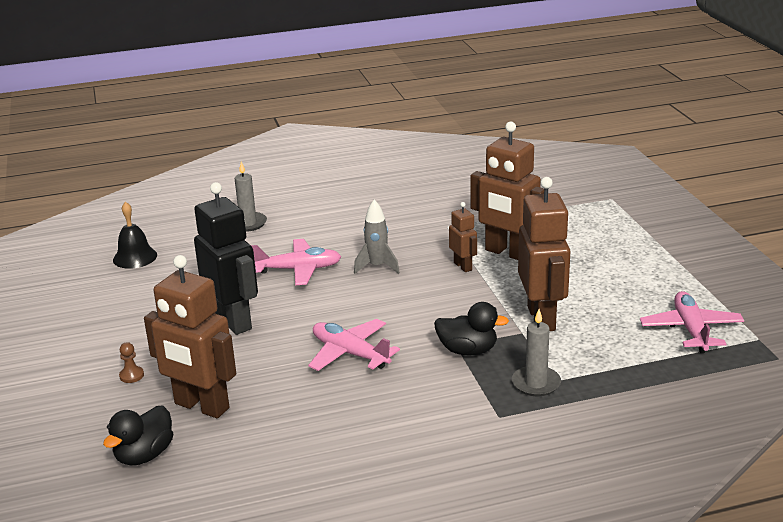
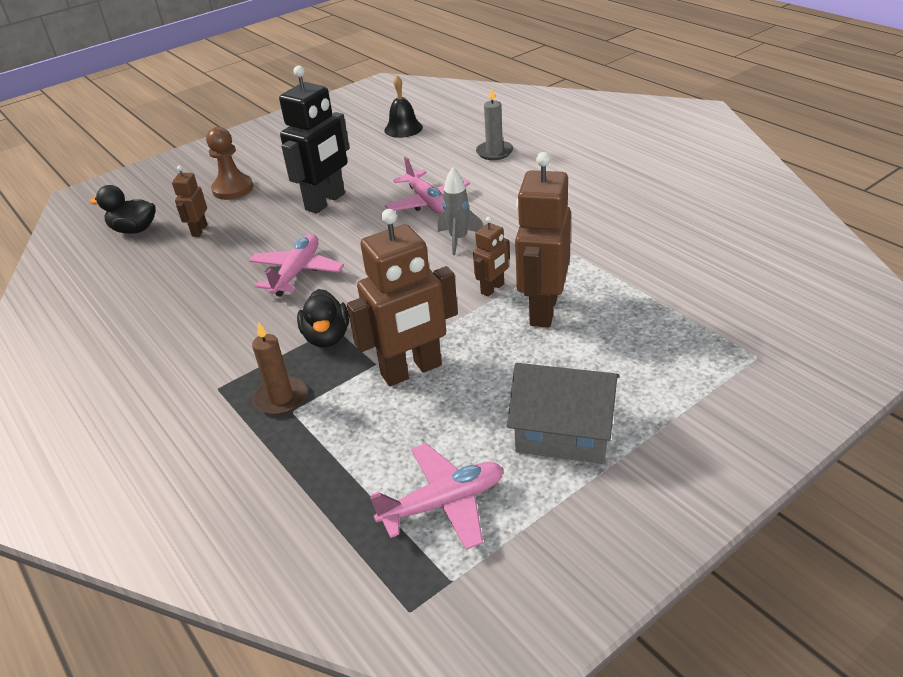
camera: 70 degrees right, 10 degrees up
(131, 375) = (233, 189): brown pawn -> brown pawn, size x2.09
(201, 406) = (199, 230): brown robot -> brown robot, size x0.50
(536, 383) = (281, 398): grey candle -> brown candle
(644, 274) = (564, 431): none -> grey house

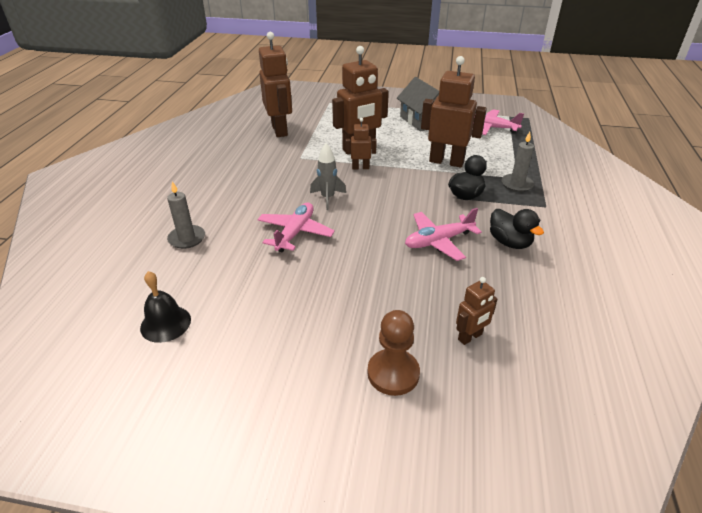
camera: 135 degrees left, 0 degrees up
(134, 230) = (530, 392): black duck -> black duck (509, 242)
(281, 398) = (517, 184): brown candle -> grey candle
(325, 202) = (347, 286): black robot -> none
(681, 265) = (280, 130): none -> brown robot

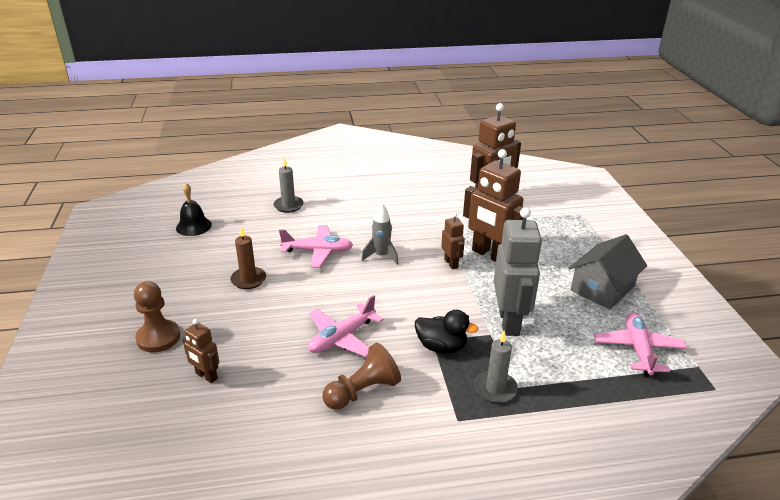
camera: 70 degrees right, 5 degrees down
(317, 288) = (248, 280): none -> brown candle
(438, 241) = (342, 338): pink plane -> pink plane turned 90 degrees counterclockwise
(446, 162) = (509, 322): brown robot -> grey robot
(509, 242) = (362, 391): black duck -> brown pawn

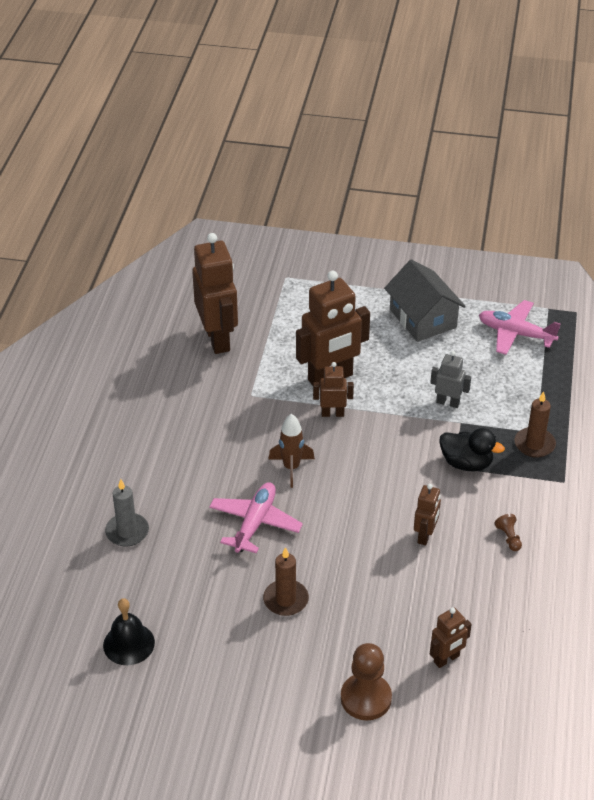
camera: 70 degrees left, 10 degrees up
(342, 338) = (425, 536): pink plane -> brown robot
(362, 391) = (509, 537): brown pawn -> brown pawn, size x0.48
(381, 256) = (291, 468): grey rocket -> brown rocket
(441, 347) = (466, 463): black duck -> black duck turned 75 degrees clockwise
(495, 389) = (534, 444): grey candle -> brown candle
(509, 322) = (448, 402): grey robot -> grey robot, size x0.50

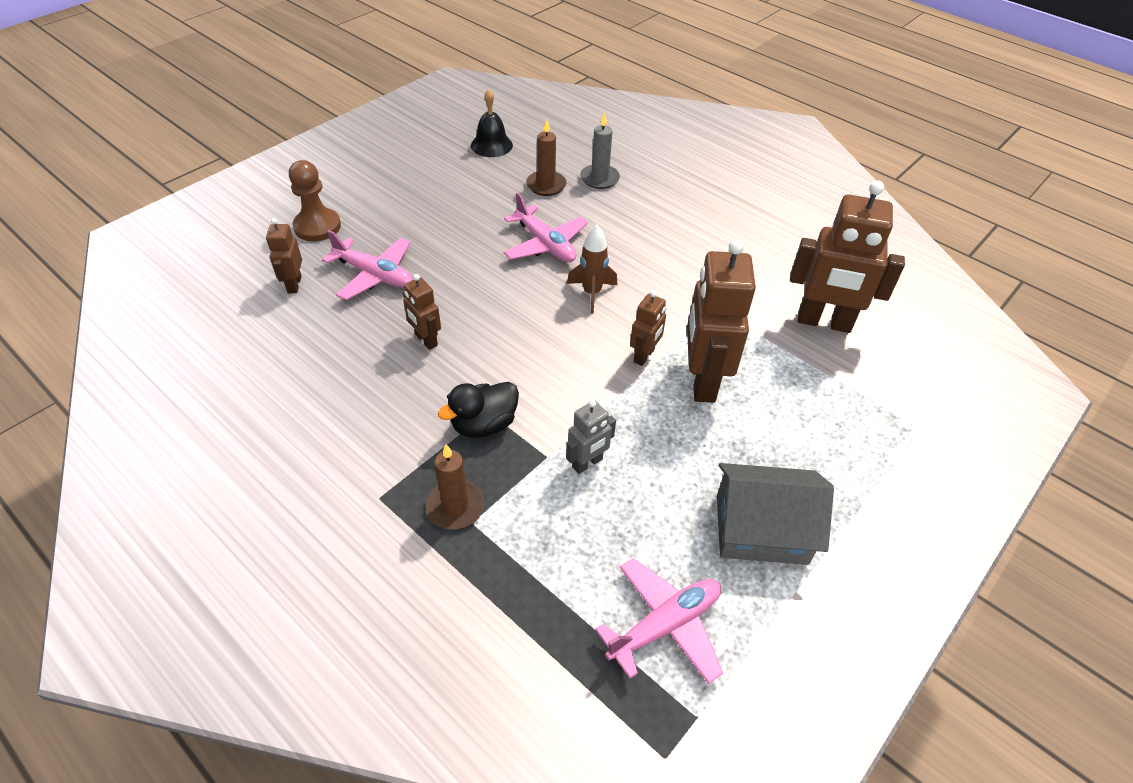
camera: 120 degrees right, 5 degrees up
(286, 600) = (449, 227): brown candle -> brown candle (546, 185)
(388, 612) = (374, 275): none -> pink plane
(509, 537) = (360, 399): brown pawn -> none

